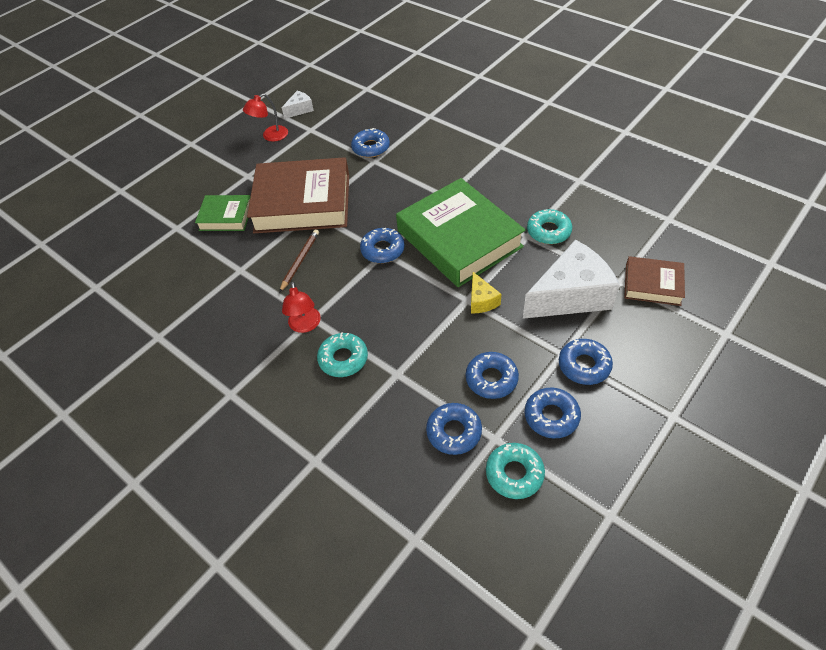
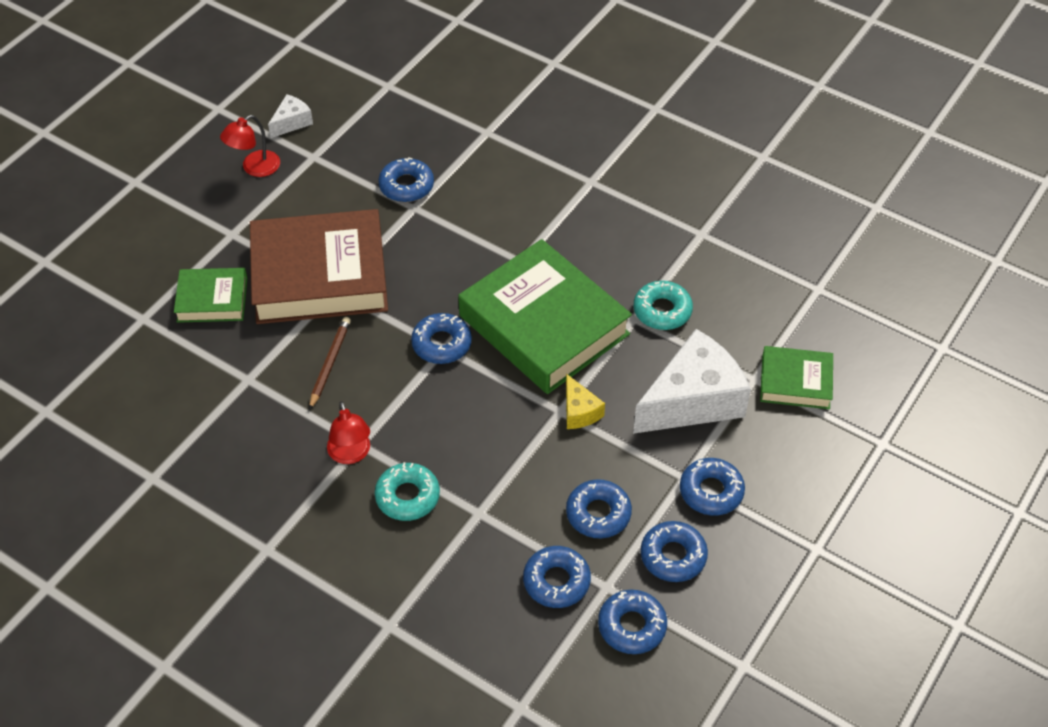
camera: 10 degrees left, 0 degrees up
(514, 473) = (632, 626): turquoise donut -> blue donut
(652, 284) = (795, 382): brown book -> green book

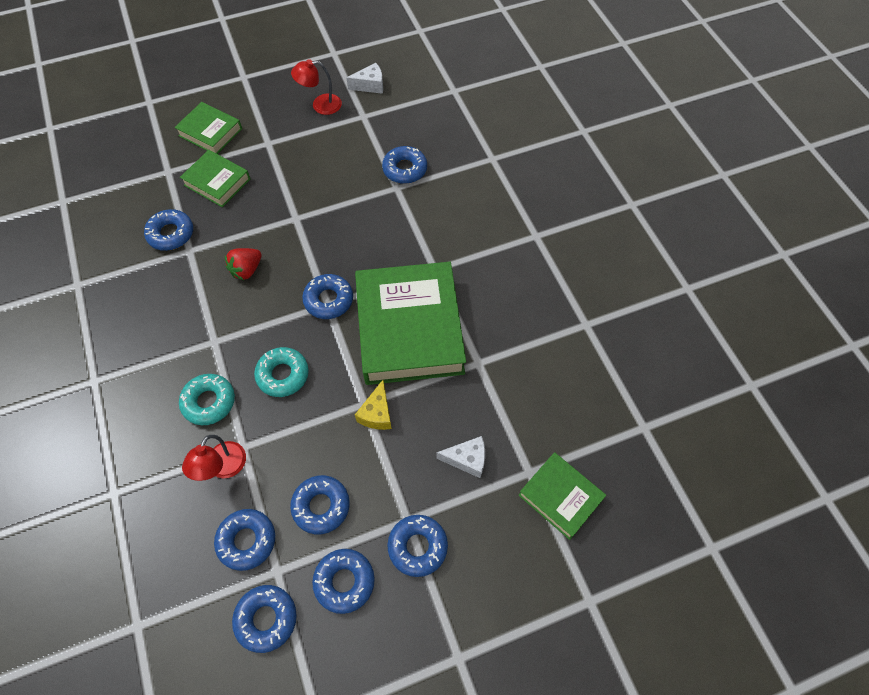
camera: 35 degrees right, 10 degrees up
(153, 256) = (210, 132): none -> green book
(211, 375) = (171, 234): none -> blue donut
(320, 276) = (295, 203): brown book -> none
(330, 363) = (246, 270): brown pencil -> red strawberry
(351, 454) = (202, 346): red lamp -> red lamp (223, 468)
(662, 311) = (504, 370): turquoise donut -> turquoise donut (283, 375)
(693, 400) = (467, 459): white cheese -> white cheese, size x0.46

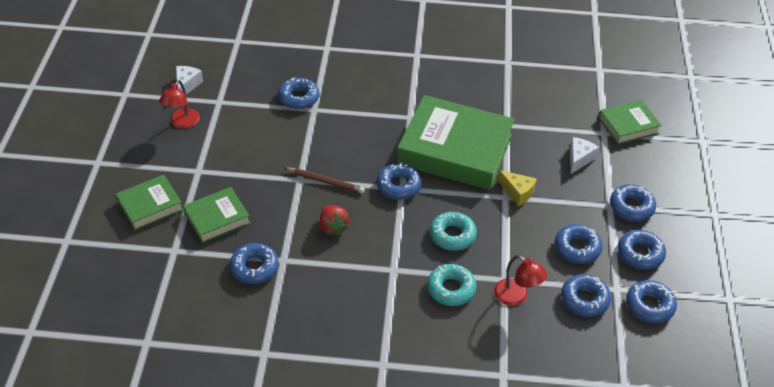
camera: 65 degrees left, 15 degrees down
(303, 239) = (325, 181): none -> brown pencil

